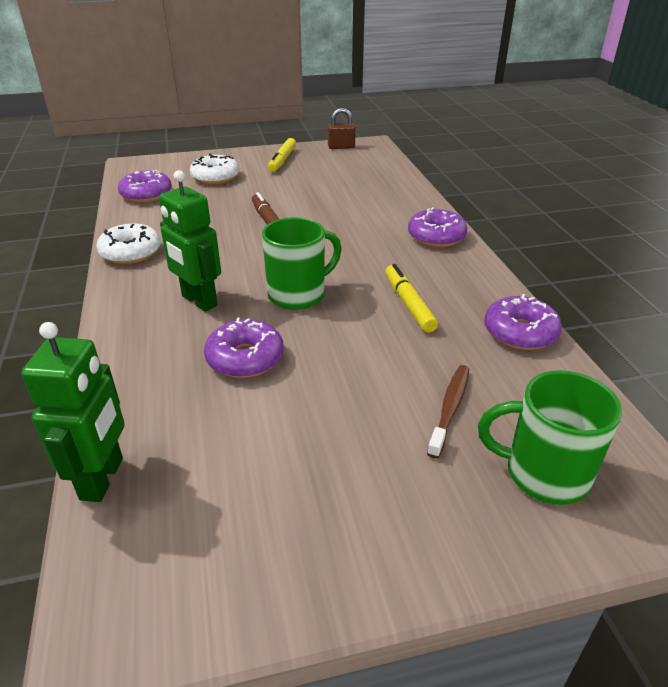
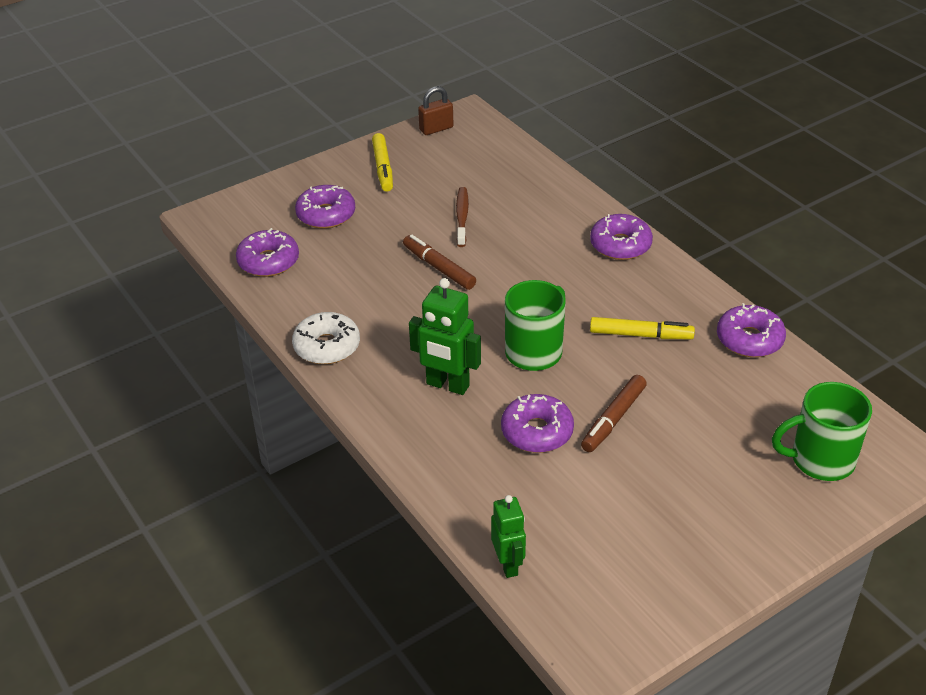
camera: 20 degrees left, 5 degrees up
(103, 479) = (508, 564): green robot -> green robot, size x0.66
(215, 177) = (326, 214): white donut -> purple donut
(329, 367) = (613, 419): none -> brown marker
(408, 304) = (640, 335): yellow marker -> yellow marker turned 135 degrees clockwise
(450, 409) = (729, 428): brown toothbrush -> brown toothbrush (462, 217)

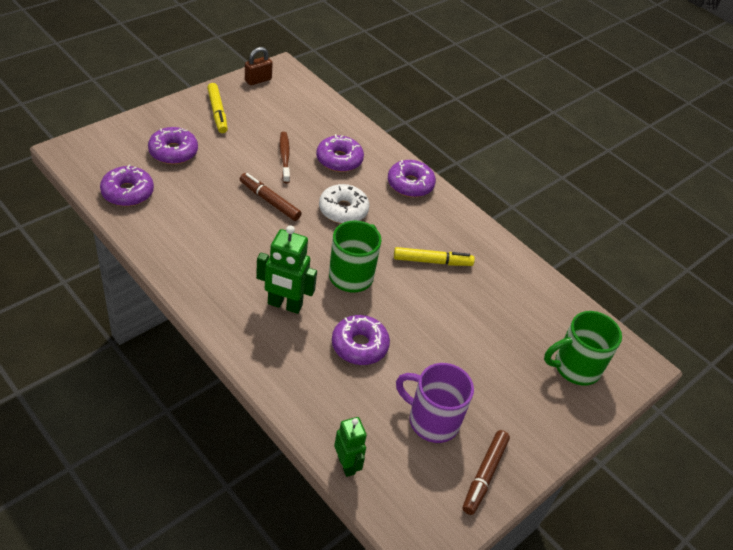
camera: 15 degrees left, 5 degrees up
(327, 346) = (182, 270): white donut -> white donut (343, 210)
(613, 419) = (418, 334): brown marker -> brown marker (484, 475)
(621, 518) = (432, 420): none -> purple mug
(749, 339) = (514, 266): purple donut -> purple donut (339, 160)

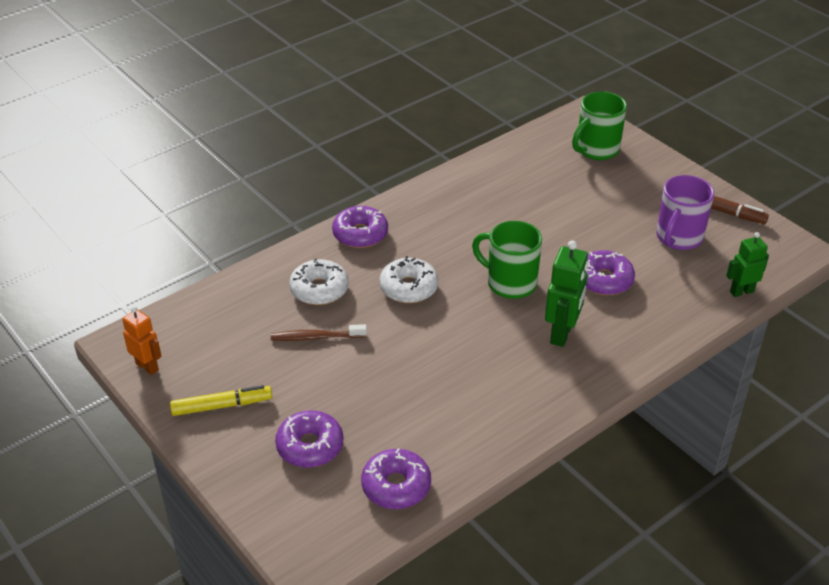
camera: 80 degrees left, 5 degrees down
(258, 80) = (147, 367): brown padlock -> orange robot
(269, 201) = (399, 349): brown marker -> none
(339, 160) = (319, 289): purple donut -> white donut
(432, 261) = (479, 225): yellow marker -> none
(575, 367) = (596, 150): green mug -> green mug turned 60 degrees clockwise

